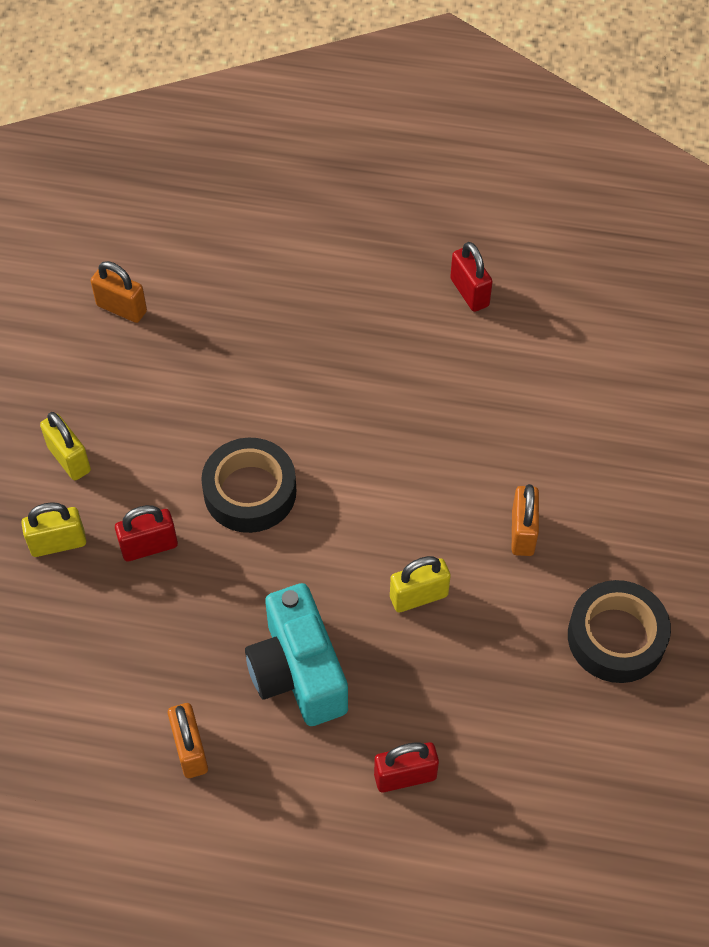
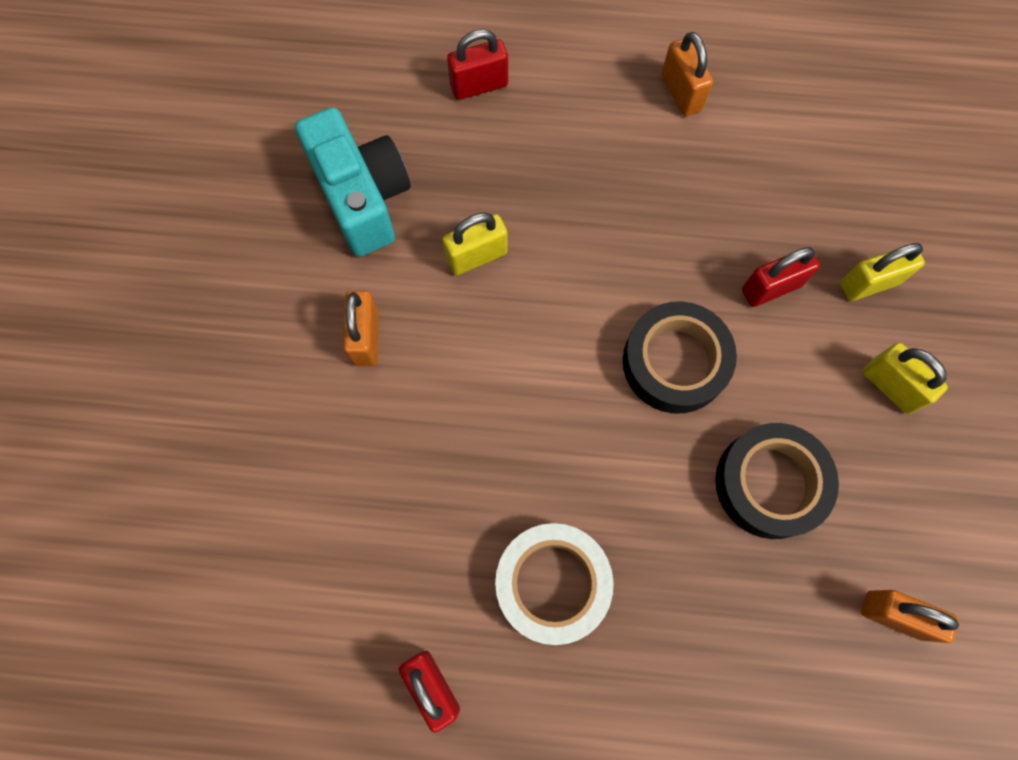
camera: 175 degrees right, 15 degrees up
(298, 672) = (591, 170): turquoise camera -> turquoise camera (362, 197)
(375, 345) = (552, 583): none -> white tape
(616, 637) = (272, 230): black tape -> black tape (770, 483)

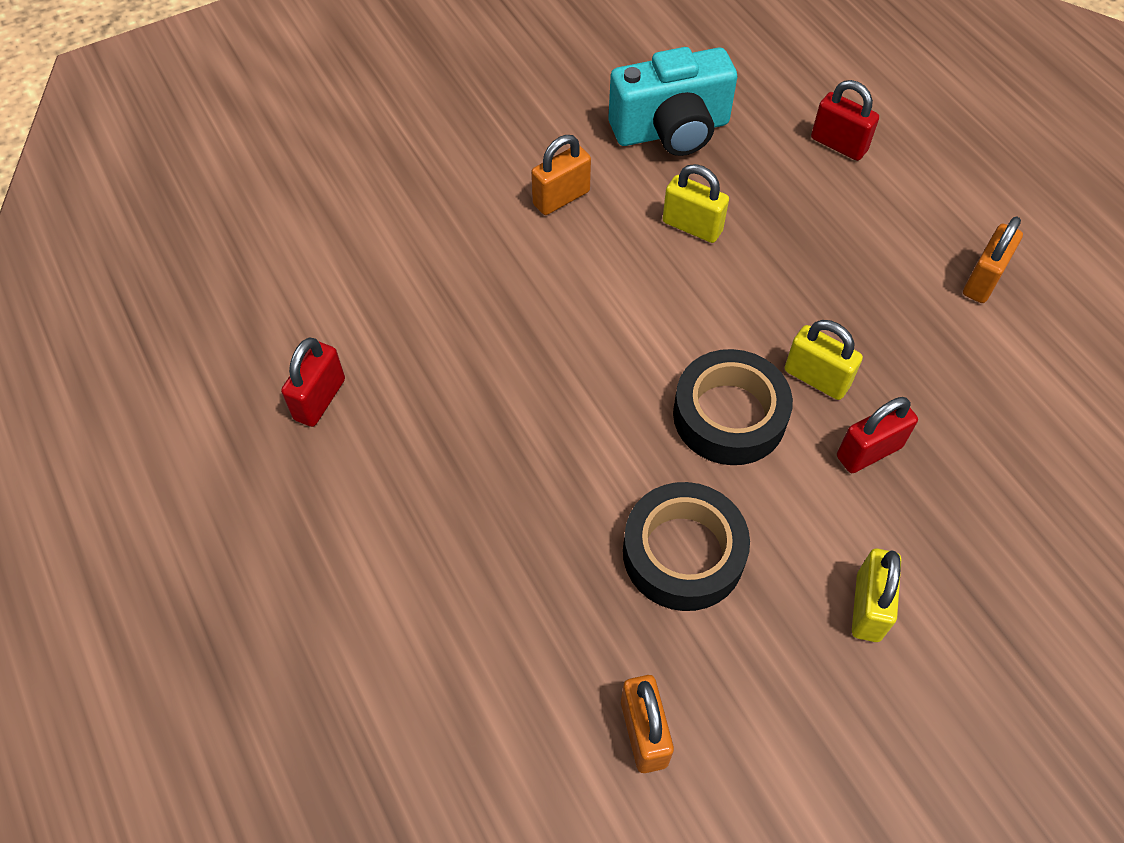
camera: 55 degrees right, 15 degrees down
(362, 197) = (671, 130): turquoise camera -> turquoise camera turned 45 degrees clockwise
(552, 583) = (462, 434): white tape -> none
(771, 288) = (869, 452): red padlock -> red padlock turned 60 degrees counterclockwise
(869, 283) = (953, 532): yellow padlock -> yellow padlock (816, 378)

